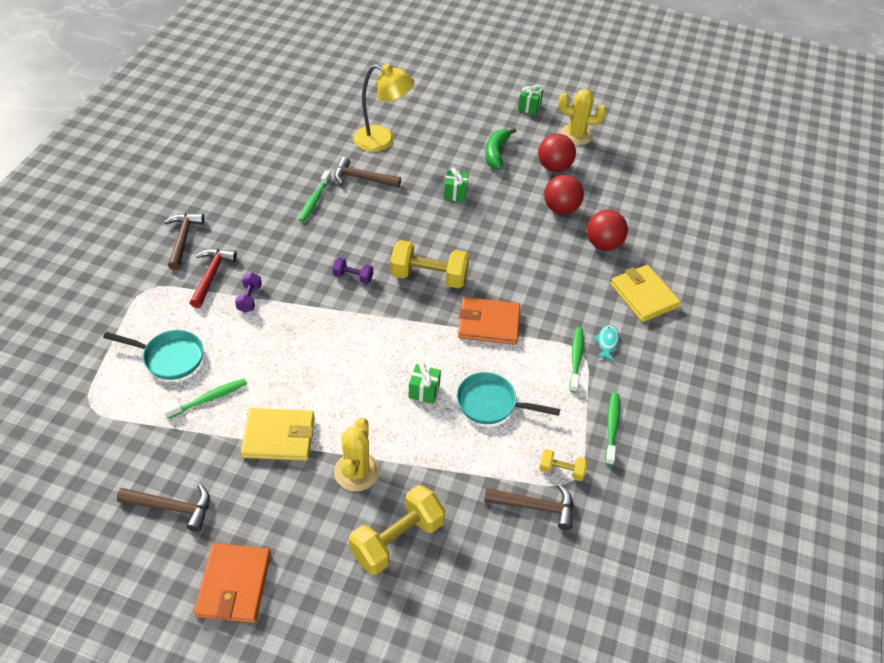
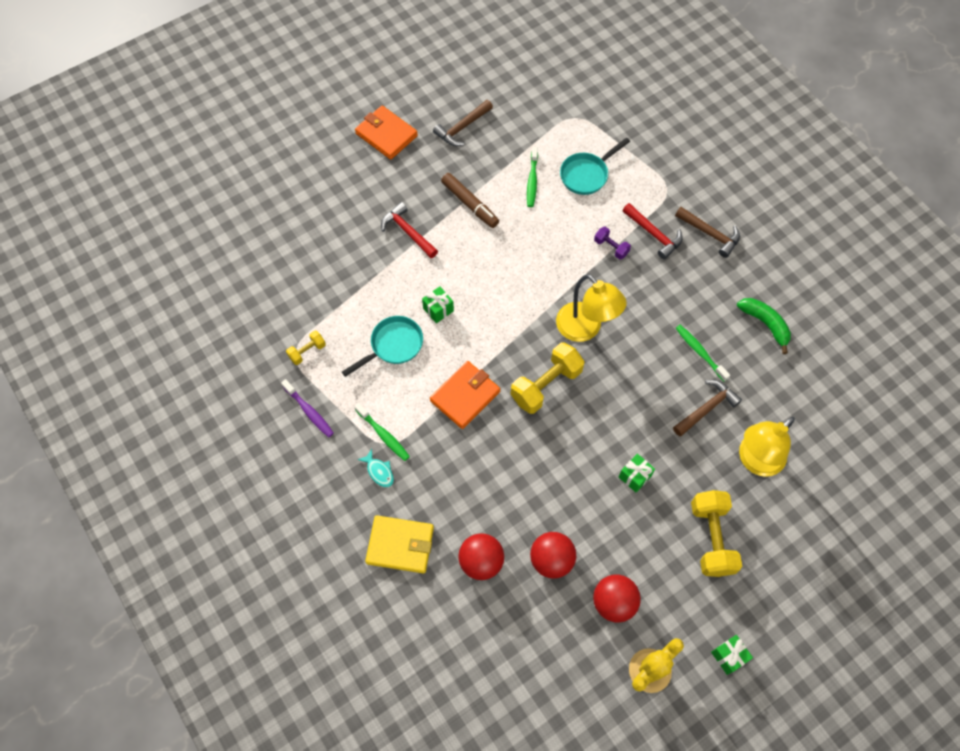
camera: 130 degrees right, 15 degrees up
(279, 437) = (470, 204): yellow wallet -> brown marker
(353, 277) = (585, 329): purple dumbbell -> yellow lamp
(356, 471) = (408, 232): yellow cactus -> red hammer
(397, 539) = (344, 226): yellow dumbbell -> yellow dumbbell (711, 538)
(496, 153) = (670, 559): green banana -> green banana (765, 324)
(535, 506) = (297, 316): brown hammer -> none
(612, 427) = (309, 411): green toothbrush -> purple toothbrush

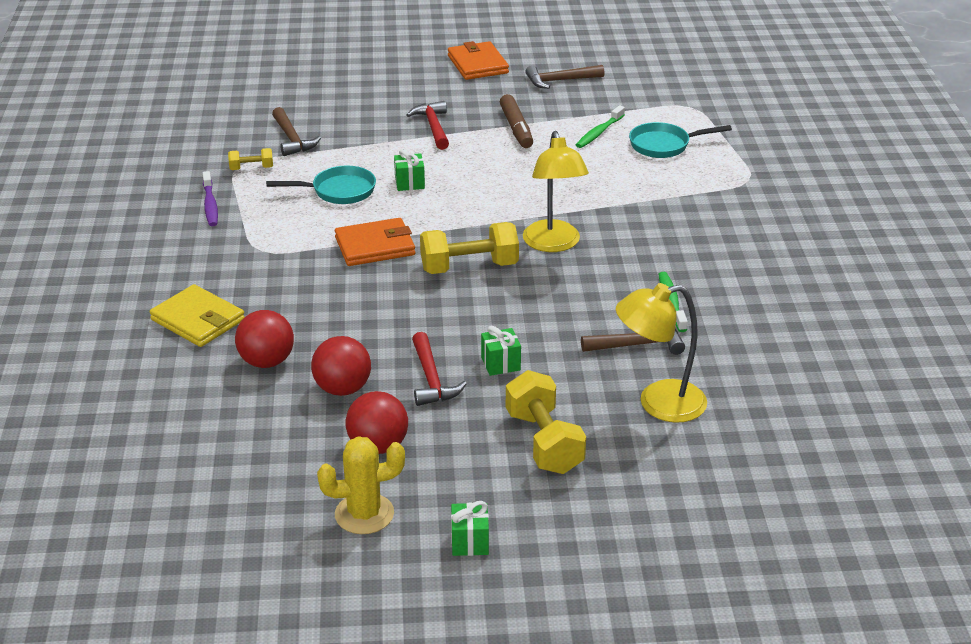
camera: 30 degrees right, 30 degrees down
(379, 471) = (233, 265): turquoise fish -> none
(383, 435) = (264, 243): green toothbrush -> none
(611, 247) = (641, 199): purple dumbbell -> none
(653, 234) = (700, 205): red hammer -> red hammer (431, 379)
(710, 234) = (769, 224): brown hammer -> brown hammer (292, 139)
(711, 538) = (544, 442): yellow dumbbell -> yellow dumbbell turned 45 degrees counterclockwise
(765, 324) = (773, 307): green banana -> none

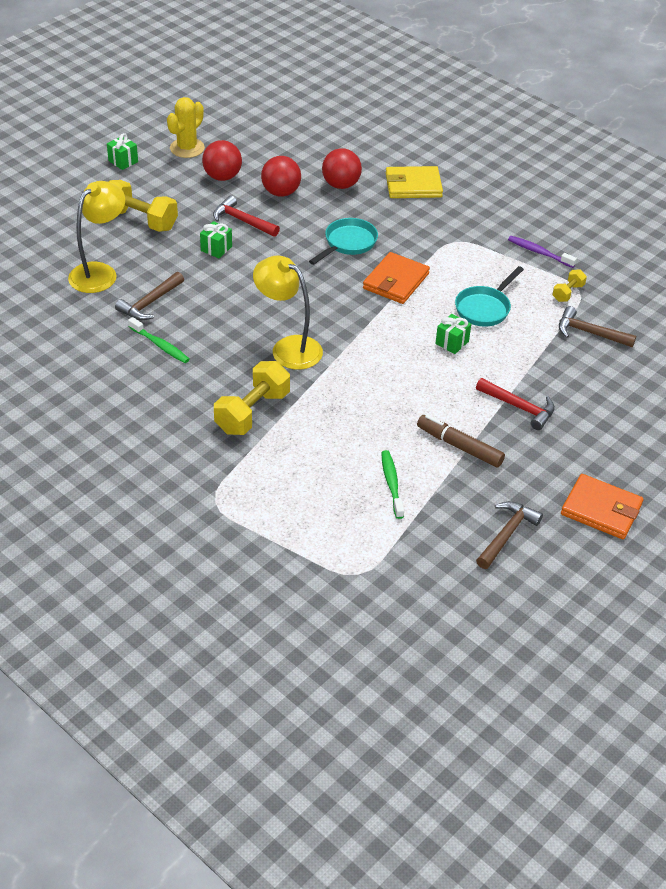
camera: 135 degrees right, 10 degrees up
(469, 267) = (318, 299): yellow dumbbell -> yellow dumbbell (252, 412)
(664, 145) = (323, 502): turquoise pan -> turquoise pan (348, 243)

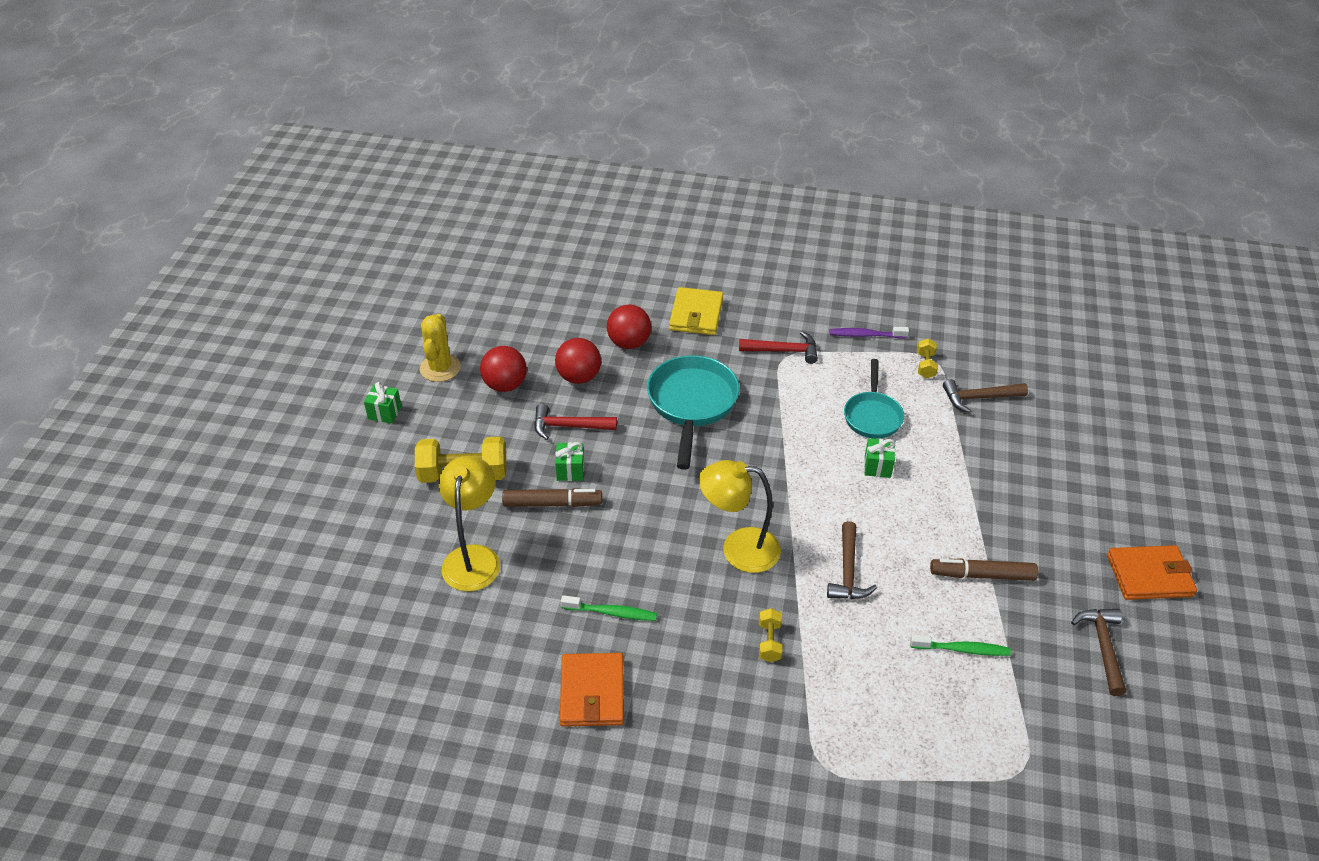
camera: 30 degrees left, 0 degrees up
(150, 303) = (558, 567): brown hammer -> brown hammer (848, 571)
(184, 263) = (552, 503): none -> brown marker
(252, 412) = (769, 642): yellow dumbbell -> yellow dumbbell, size x0.51
(348, 243) = (691, 404): turquoise pan -> turquoise pan, size x1.56
(391, 483) = (962, 649): green toothbrush -> green toothbrush turned 135 degrees clockwise
(396, 281) = (771, 425): orange wallet -> orange wallet (592, 692)
(413, 185) = (696, 314): yellow wallet -> yellow wallet turned 45 degrees counterclockwise
(519, 407) = (992, 505): red hammer -> red hammer (783, 351)

